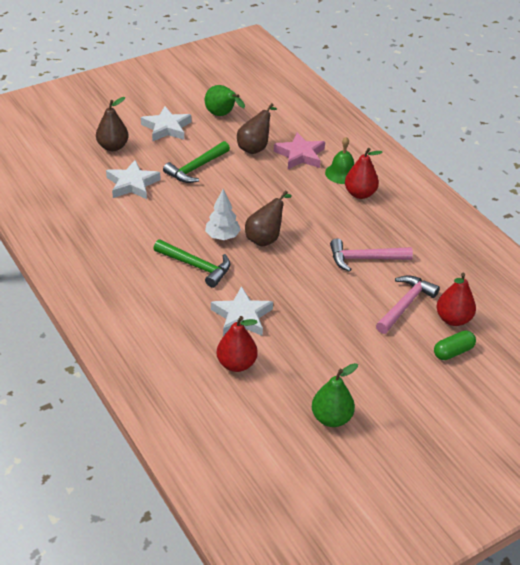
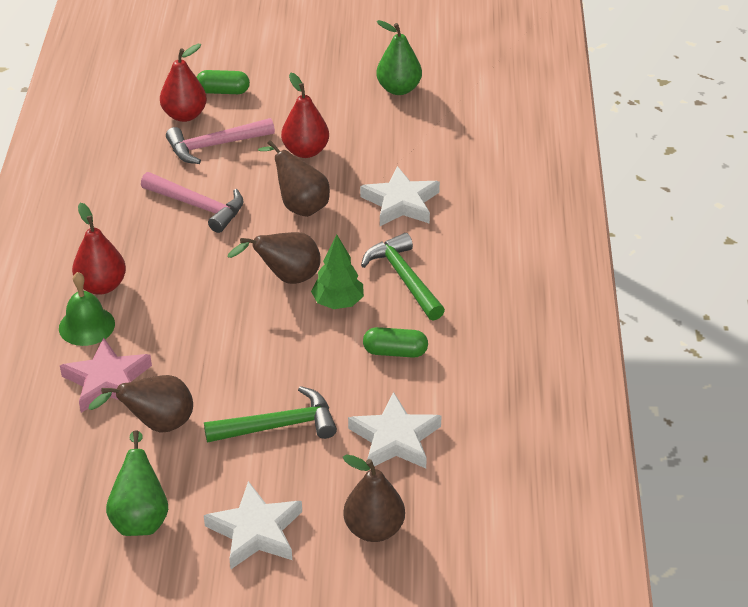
camera: 145 degrees left, 0 degrees up
(166, 223) = (395, 352): none -> green capsule
(222, 236) = (338, 303): white tree -> green tree
(236, 364) = (447, 162): red pear -> red pear (305, 151)
(304, 286) = (300, 206): none -> brown pear

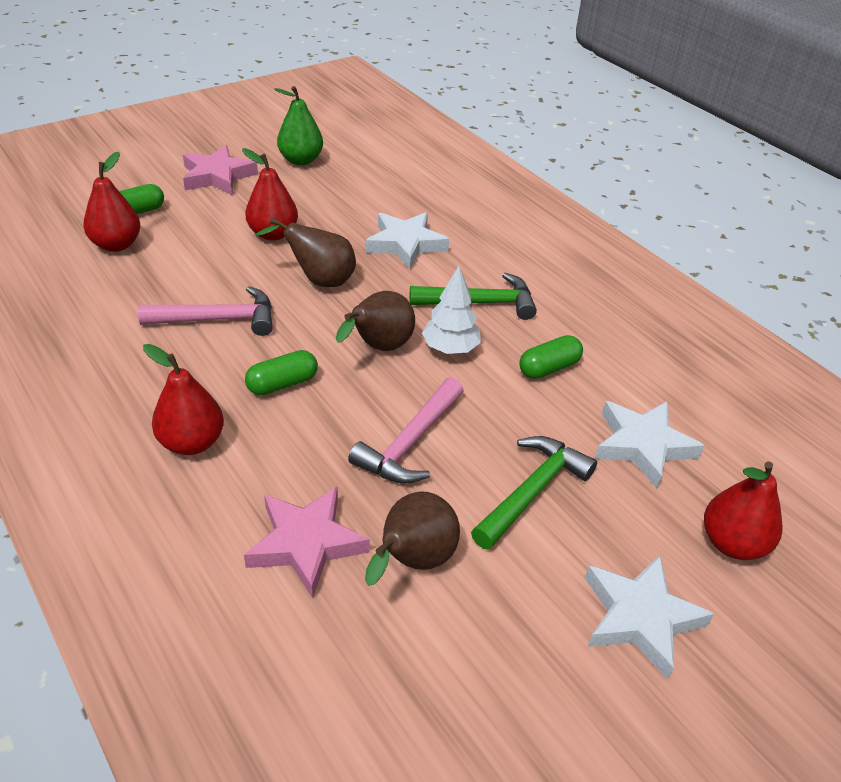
camera: 40 degrees left, 0 degrees up
(86, 326) = (218, 494): green bell -> none
(140, 517) = (512, 683): green pear -> none
(194, 273) = (282, 384): none -> green capsule
(214, 146) = (177, 260): pink hammer -> pink hammer (410, 443)
(315, 80) = (217, 176): none -> pink star
(338, 303) = (450, 348): green tree -> white tree
(374, 529) = (732, 543): brown pear -> red pear
(403, 278) = (480, 303): green hammer -> green hammer turned 150 degrees clockwise

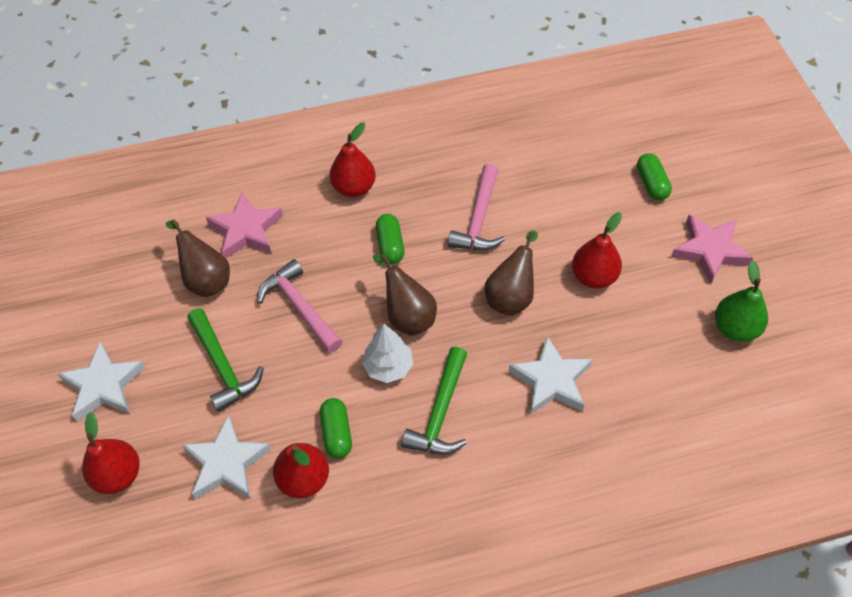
camera: 115 degrees right, 15 degrees up
(116, 245) = (601, 167): red pear -> red pear (304, 479)

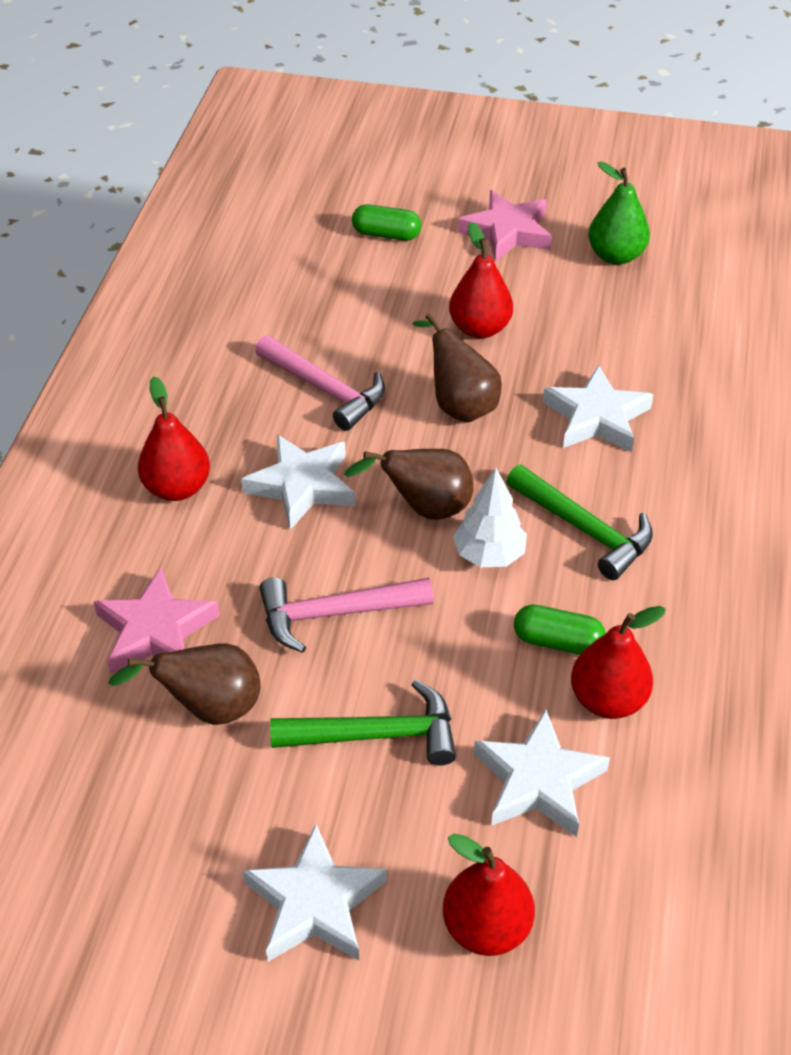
camera: 65 degrees left, 10 degrees down
(390, 245) = (302, 486): green capsule -> white star

